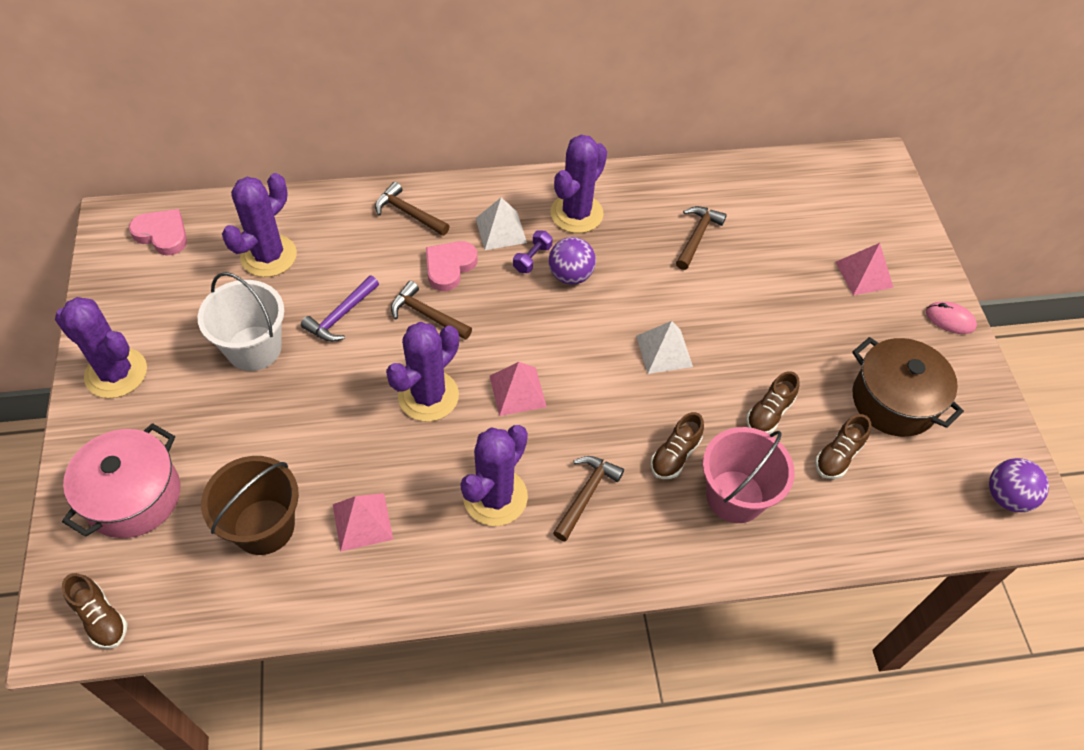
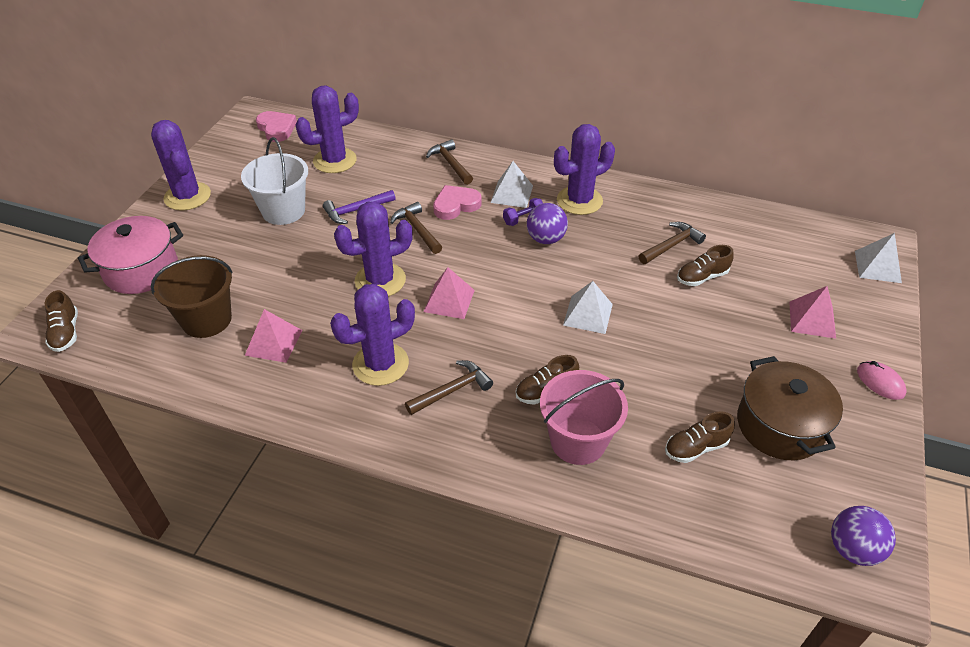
camera: 30 degrees right, 10 degrees down
(769, 413) = (651, 391): brown shoe -> brown shoe (702, 277)
(889, 192) = (877, 266): none -> white pyramid

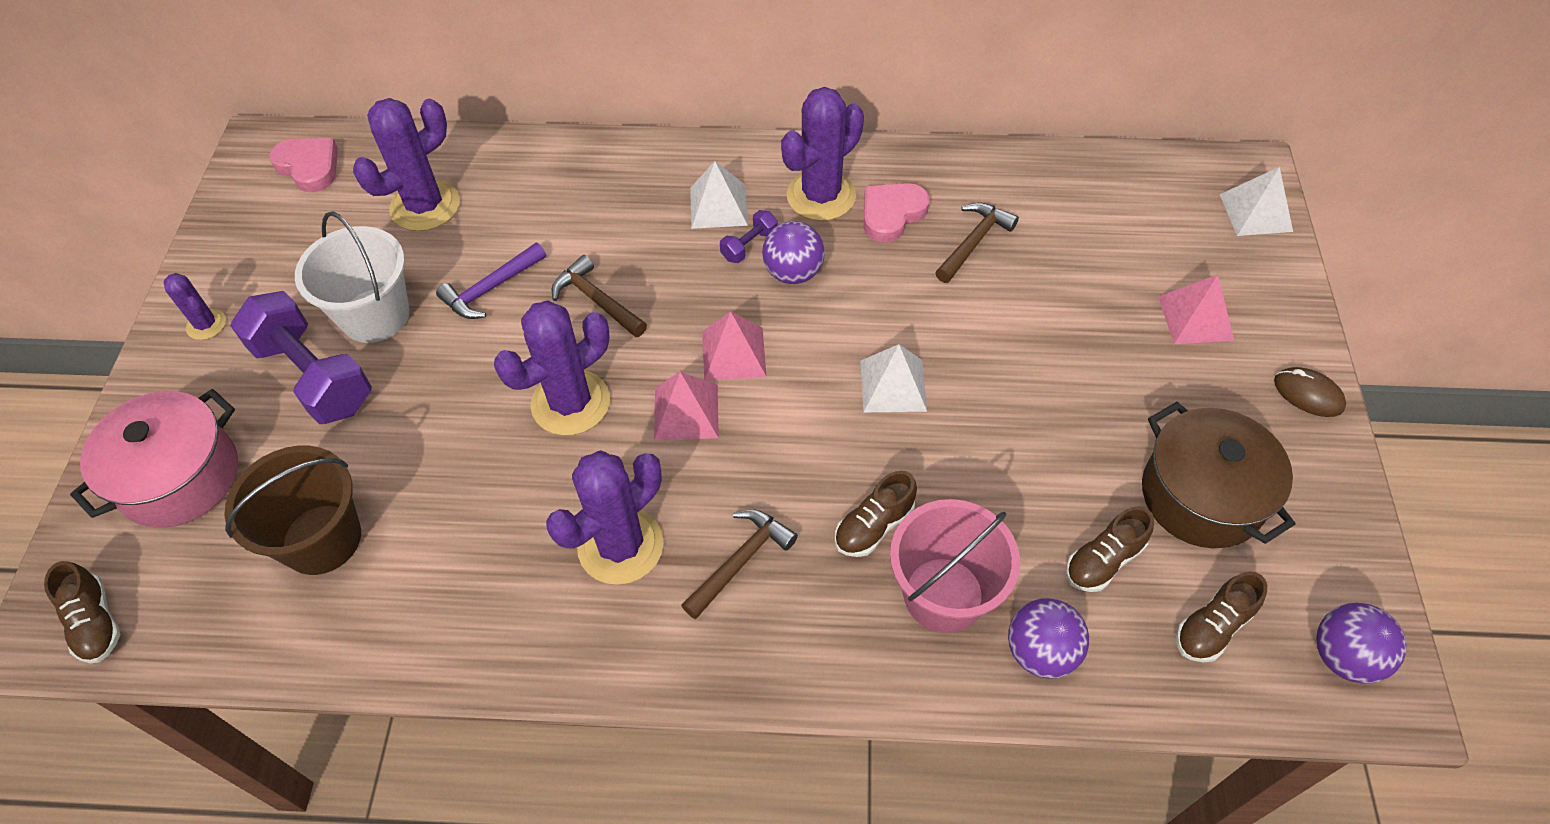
camera: 15 degrees left, 10 degrees up
(187, 196) = (206, 325): purple cactus -> purple cactus, size x0.52
(236, 235) = (314, 376): none -> purple dumbbell
(274, 342) = (444, 552): pink pyramid -> pink pyramid (734, 353)
(450, 164) = (608, 173): brown hammer -> none
(456, 205) = (641, 244): pink heart -> pink heart (891, 214)
(632, 491) = (1040, 652): none -> purple ball
(702, 277) = (1031, 285): brown shoe -> brown shoe (1212, 627)
(880, 382) = (1308, 394): pink mouse -> brown mouse

